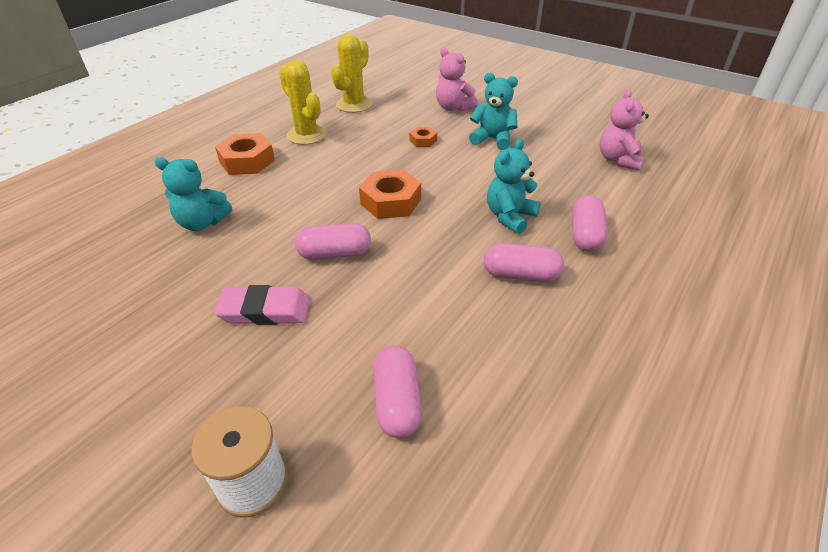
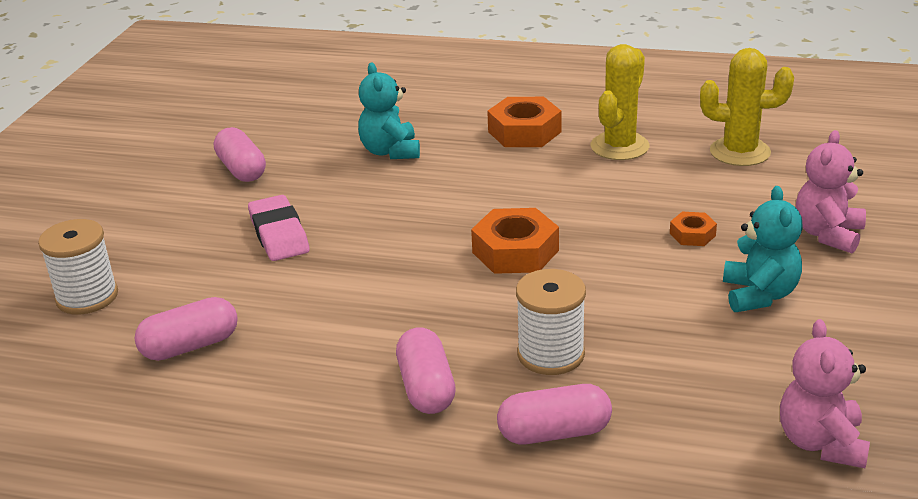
camera: 70 degrees right, 10 degrees down
(335, 253) = (388, 244): pink capsule -> pink capsule (242, 169)
(510, 217) = (550, 354): turquoise teddy bear -> white spool
(618, 160) = (821, 443): pink teddy bear -> pink teddy bear turned 75 degrees counterclockwise

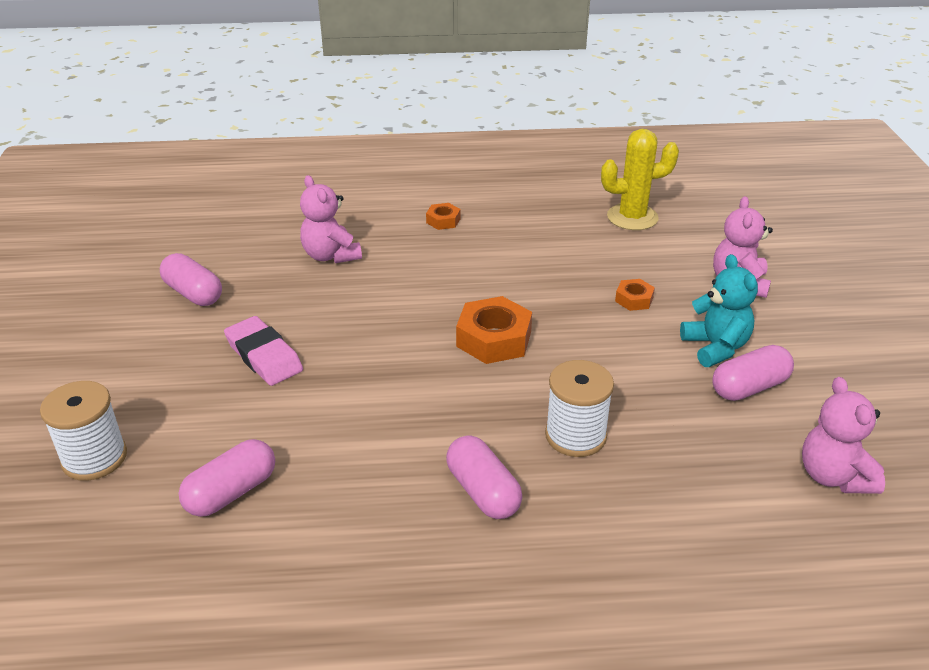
camera: 20 degrees left, 5 degrees up
(390, 151) = (331, 255): turquoise teddy bear -> pink teddy bear
(524, 132) = (443, 221): orange nut -> orange nut, size x0.53
(554, 433) = (618, 513): pink capsule -> pink capsule (749, 387)
(619, 146) = (532, 225): yellow cactus -> none

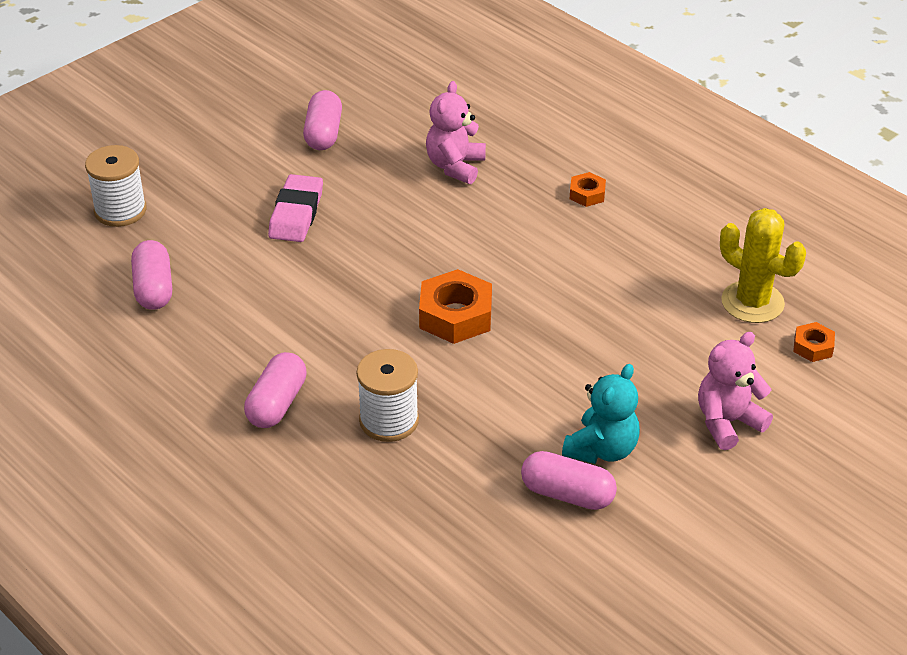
camera: 50 degrees right, 5 degrees up
(231, 492) = (153, 288): pink capsule -> pink capsule turned 75 degrees clockwise
(634, 299) = (613, 367): orange nut -> orange nut (813, 347)
(833, 476) = (503, 591): pink teddy bear -> none

